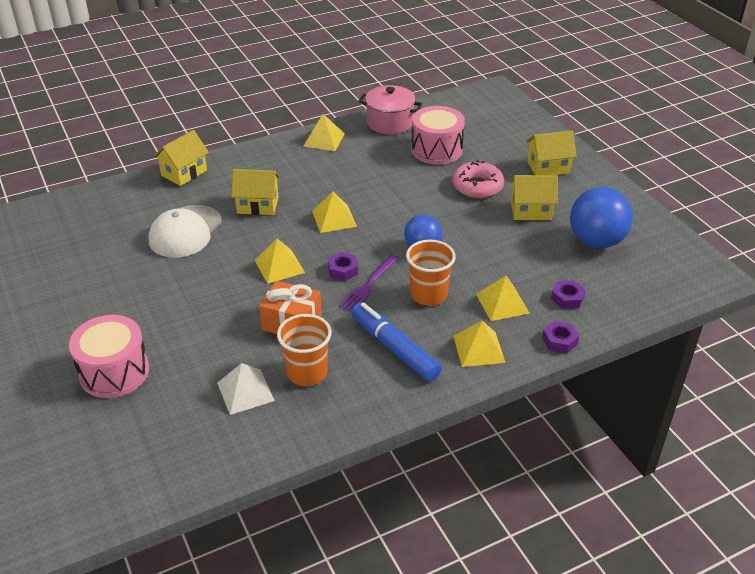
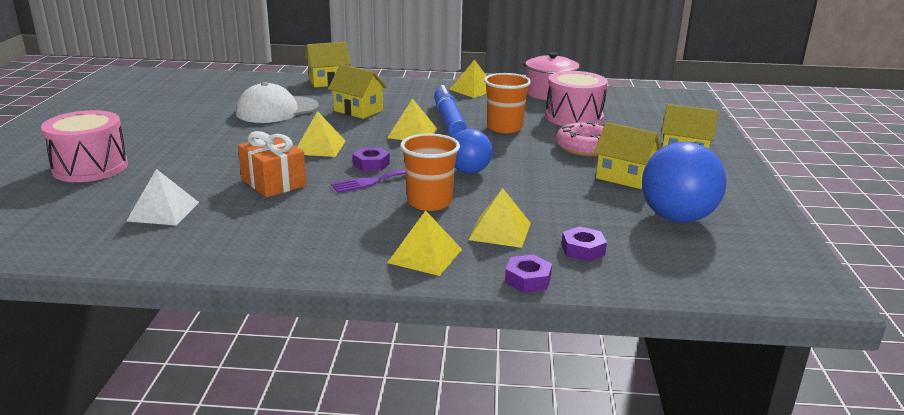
camera: 30 degrees right, 15 degrees down
(307, 372) = (234, 217): orange cup -> orange cup (504, 128)
(394, 348) = (339, 227): blue marker -> blue marker (448, 120)

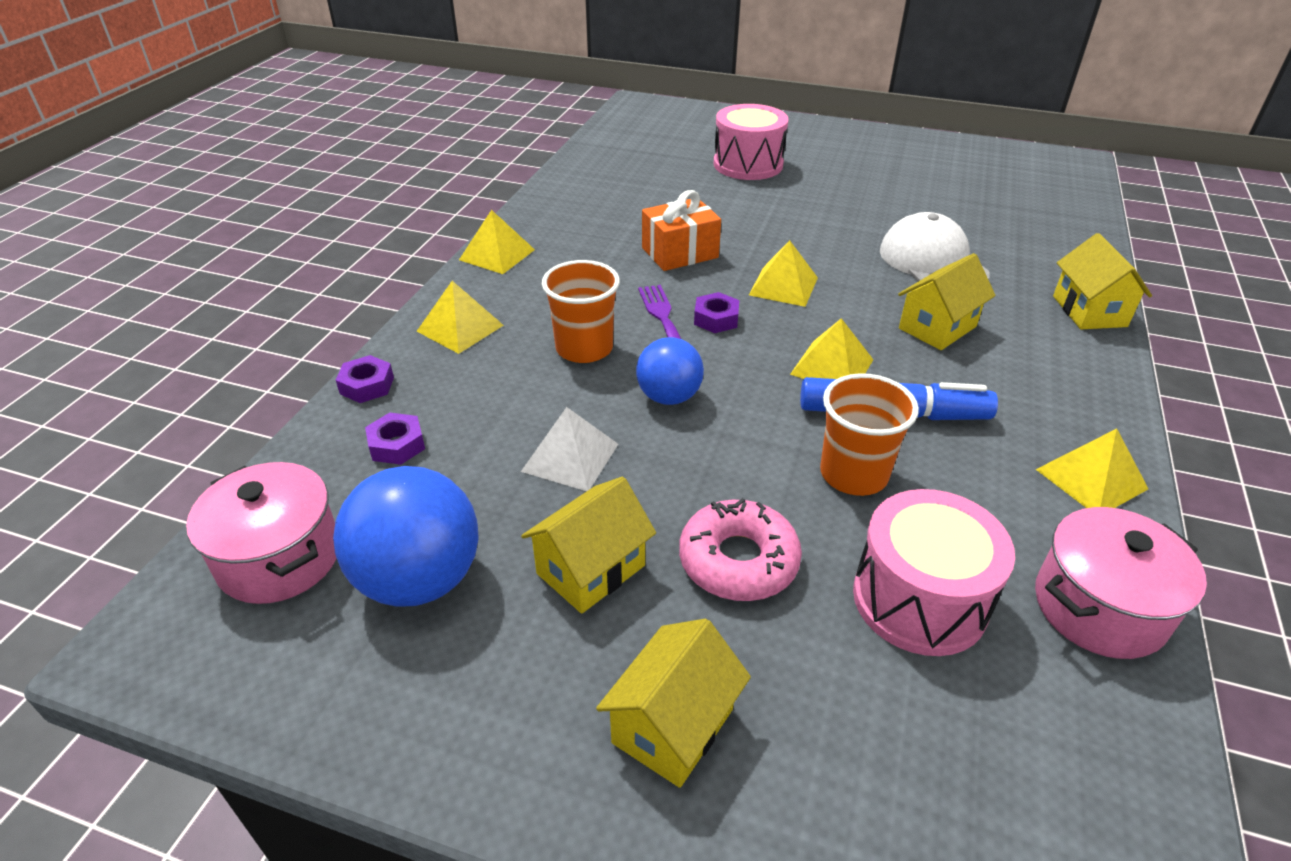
camera: 105 degrees right, 15 degrees up
(163, 211) = (632, 199): white pyramid -> white pyramid (570, 457)
(500, 231) = (482, 388): yellow pyramid -> yellow pyramid (497, 254)
(711, 264) = (279, 557): none -> pink pot

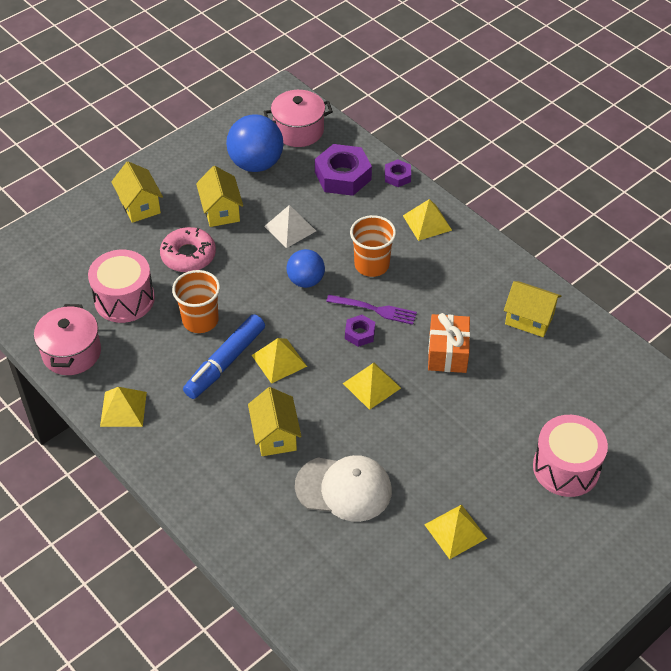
camera: 120 degrees right, 10 degrees up
(397, 445) = (343, 176): purple nut -> purple nut, size x1.94
(497, 254) = (503, 262): yellow pyramid -> yellow pyramid (455, 531)
(1089, 311) = (230, 533): yellow house -> yellow house (529, 319)

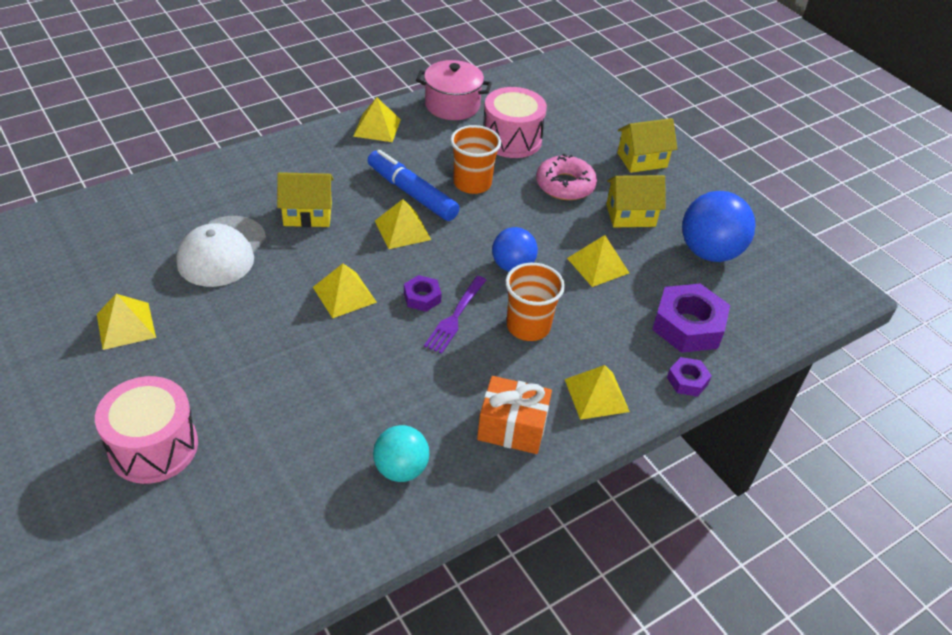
camera: 95 degrees right, 5 degrees down
(290, 228) = (598, 265): white pyramid -> yellow pyramid
(298, 130) = (773, 297): pink pot -> none
(447, 353) = (369, 370): orange gift -> orange gift (512, 427)
(529, 319) = (401, 469): yellow house -> turquoise ball

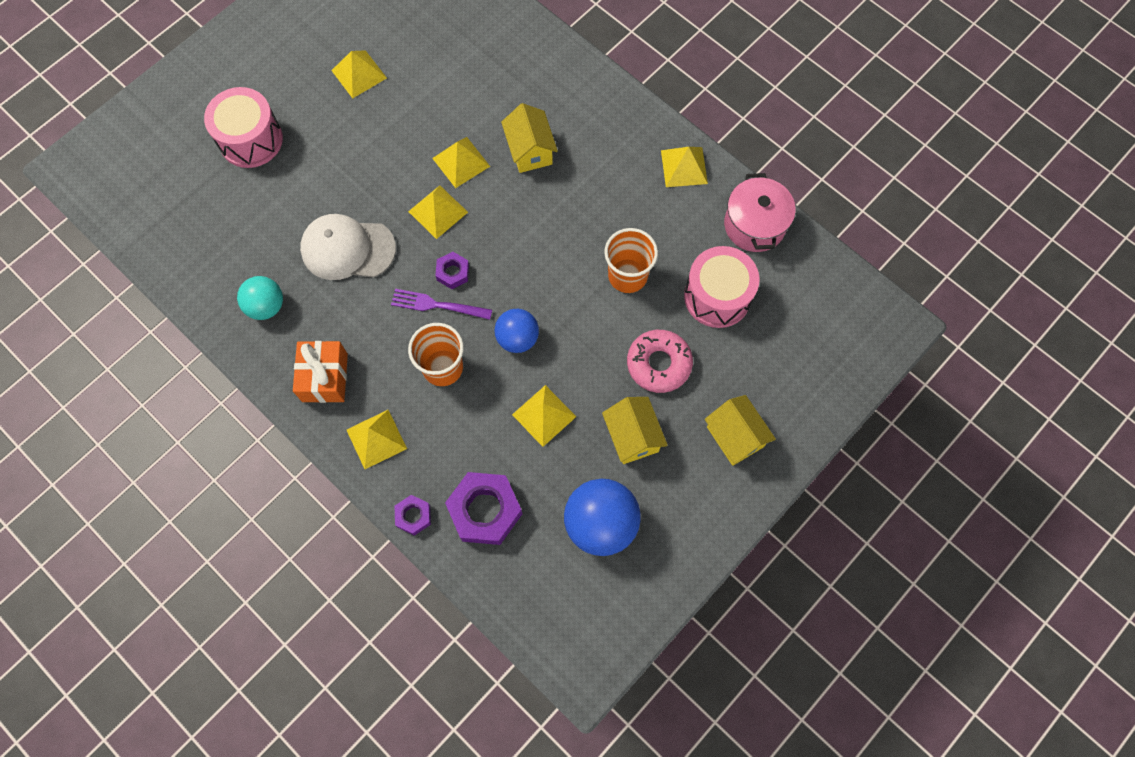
camera: 80 degrees right, 25 degrees up
(222, 251) = (460, 104): white cap -> white cap (347, 249)
(402, 230) = (536, 233): yellow pyramid -> yellow pyramid (461, 162)
(411, 193) = (592, 226): blue marker -> none

